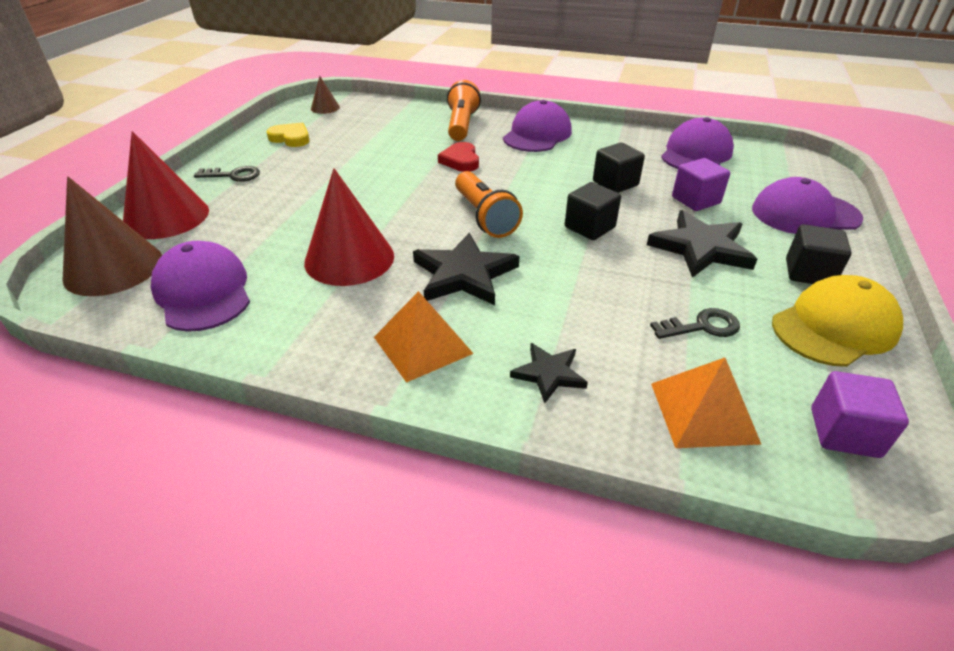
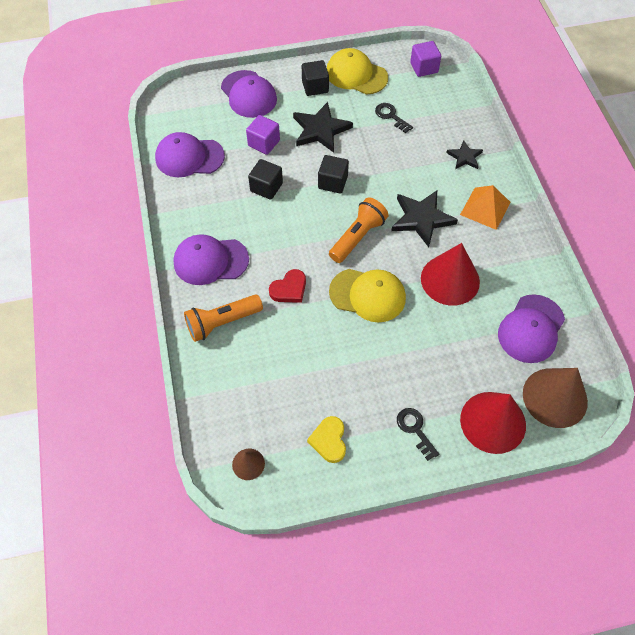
camera: 120 degrees left, 20 degrees up
(400, 198) = (367, 295): none -> yellow cap
(703, 412) = (446, 105): orange pyramid -> none

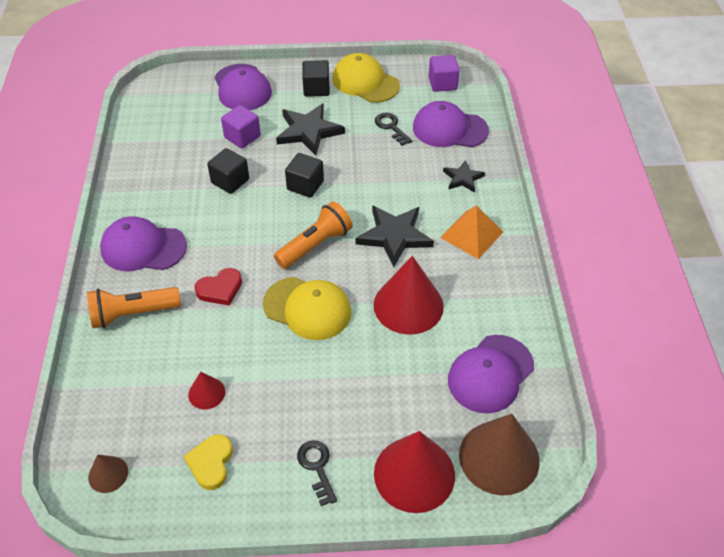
camera: 10 degrees right, 10 degrees down
(189, 157) = (157, 141): purple cap -> purple cap (449, 129)
(307, 382) = (206, 393): none -> red cone

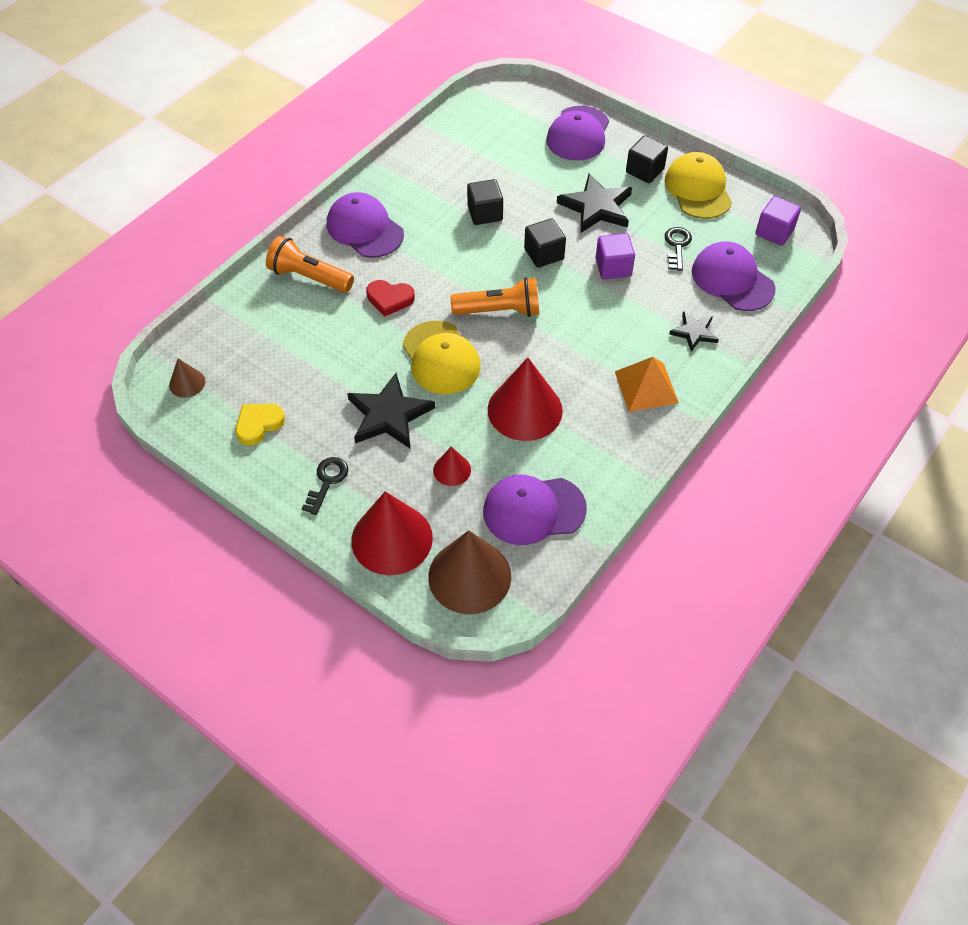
camera: 40 degrees right, 5 degrees up
(206, 393) = (304, 372): red cone -> red cone (452, 470)
(242, 137) = (533, 180): purple cube -> purple cube (613, 267)
(394, 236) = (575, 345): black star -> black star (389, 415)

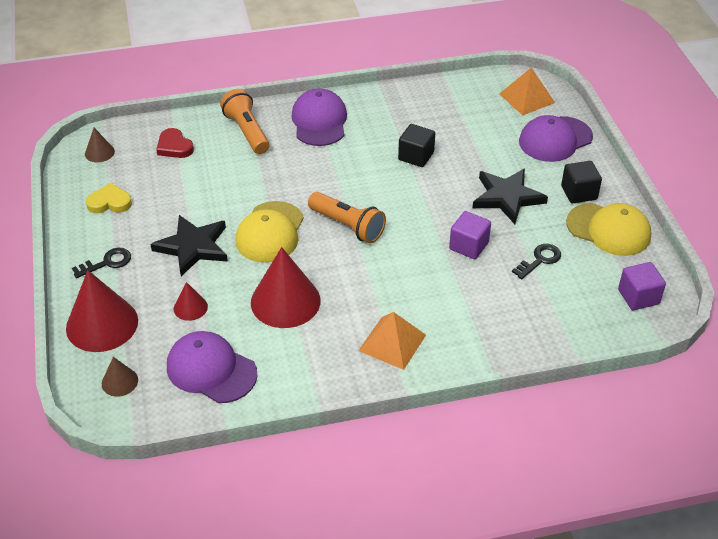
camera: 40 degrees right, 10 degrees down
(390, 299) = (282, 175): red heart -> red heart (174, 147)
(469, 576) = (119, 381): brown cone -> brown cone, size x0.49
(516, 108) = (527, 98): none -> orange pyramid
(544, 254) = (426, 207): black cube -> none
(694, 332) = (477, 329): black star -> none
(698, 189) = (608, 230): yellow cap -> yellow cap turned 90 degrees clockwise
(732, 280) = (556, 310): purple cap -> none

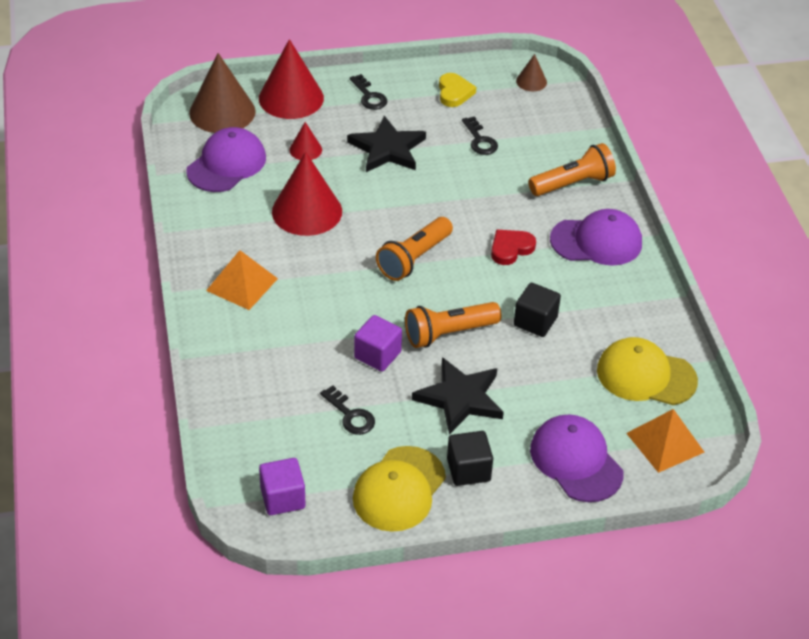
camera: 90 degrees right, 0 degrees up
(119, 381) = (222, 112): brown cone -> brown cone, size x2.06
(174, 147) = (543, 131): red heart -> red heart (510, 249)
(184, 185) = (480, 140): none -> black key
(270, 232) = (406, 201): yellow cap -> yellow cap (646, 375)
(436, 204) = (448, 333): none -> orange flashlight

